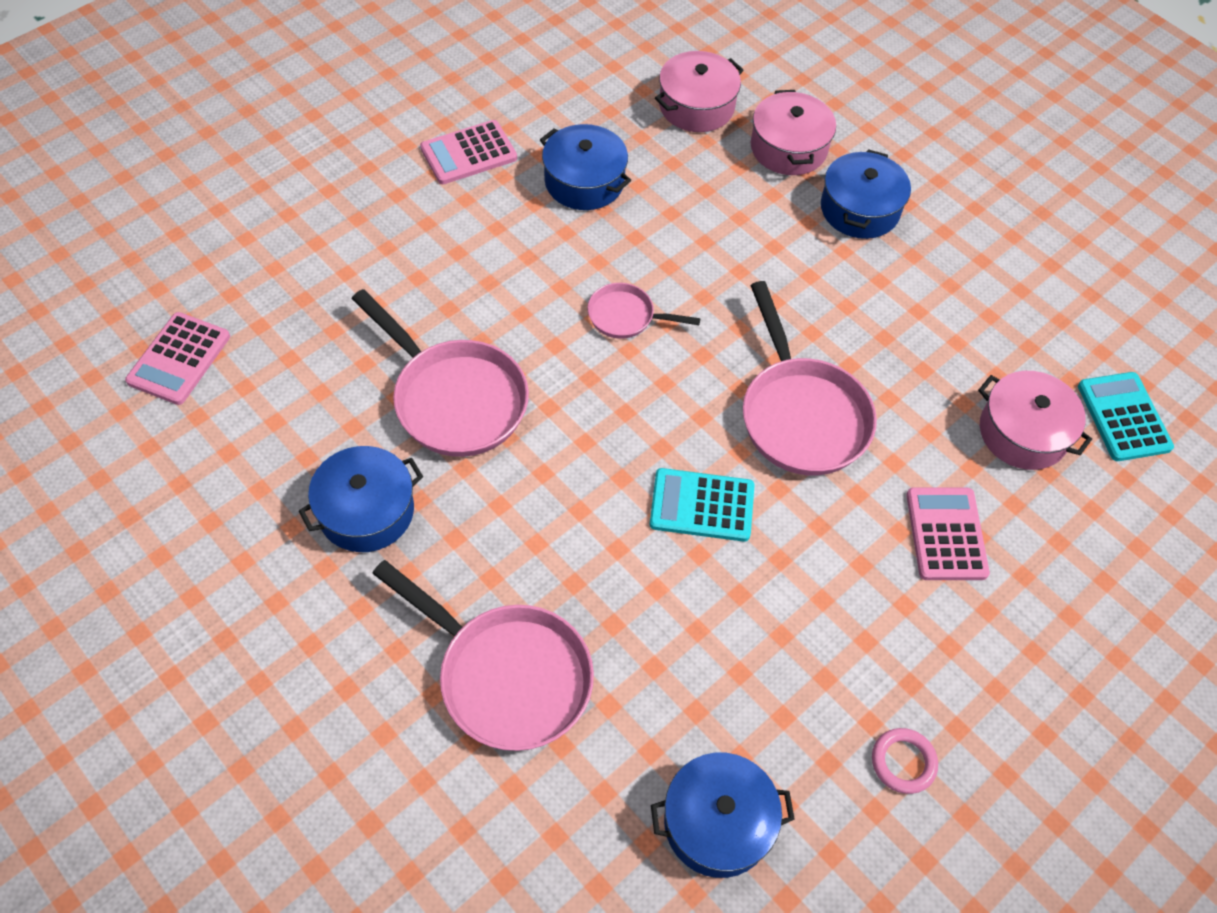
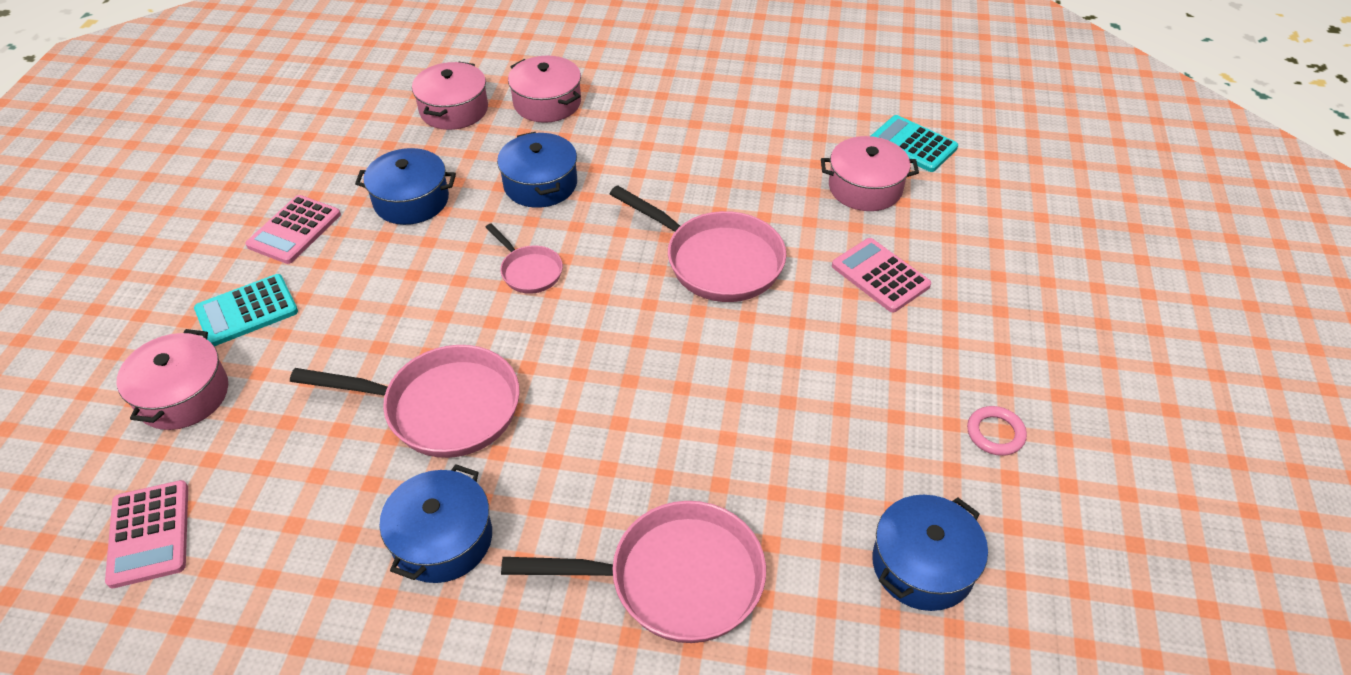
camera: 35 degrees left, 10 degrees down
(280, 256) = (183, 395): none -> pink pot
(625, 316) = (529, 271): pink pan -> pink pan turned 105 degrees counterclockwise
(702, 506) = (705, 361): turquoise calculator -> turquoise calculator (247, 311)
(860, 209) = (633, 115): blue pot -> blue pot (540, 184)

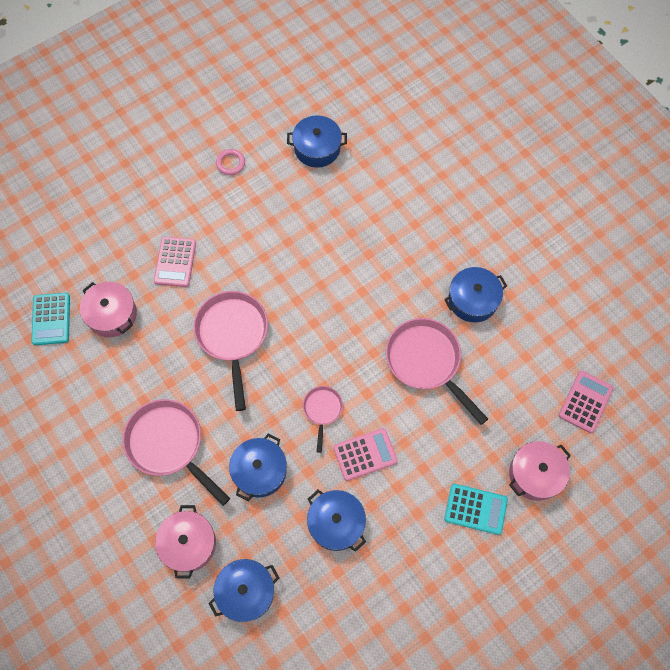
camera: 135 degrees left, 20 degrees up
(294, 230) = (414, 556): pink calculator -> pink calculator (365, 454)
(454, 110) = (246, 592): pink pot -> blue pot
(675, 579) = (403, 214): pink pan -> pink pan (168, 444)

